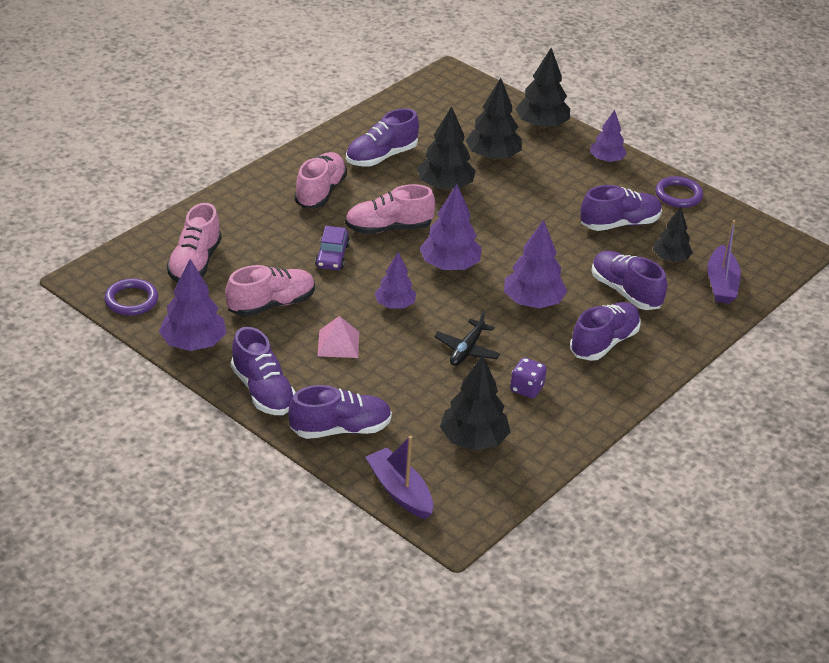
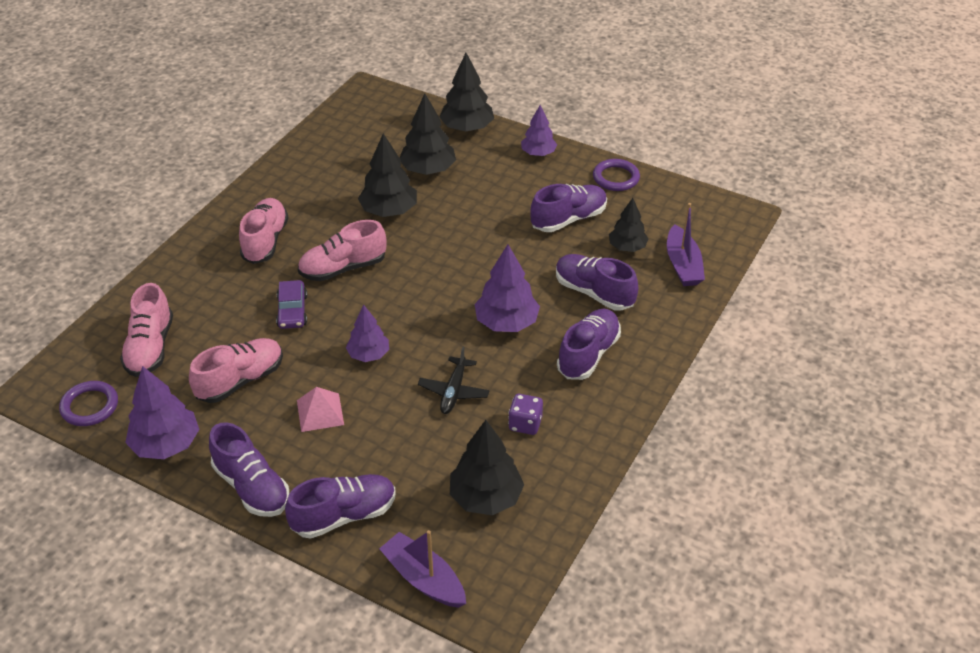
camera: 10 degrees left, 5 degrees up
(381, 156) = (318, 190): purple shoe -> none
(449, 266) = (414, 298): purple tree -> none

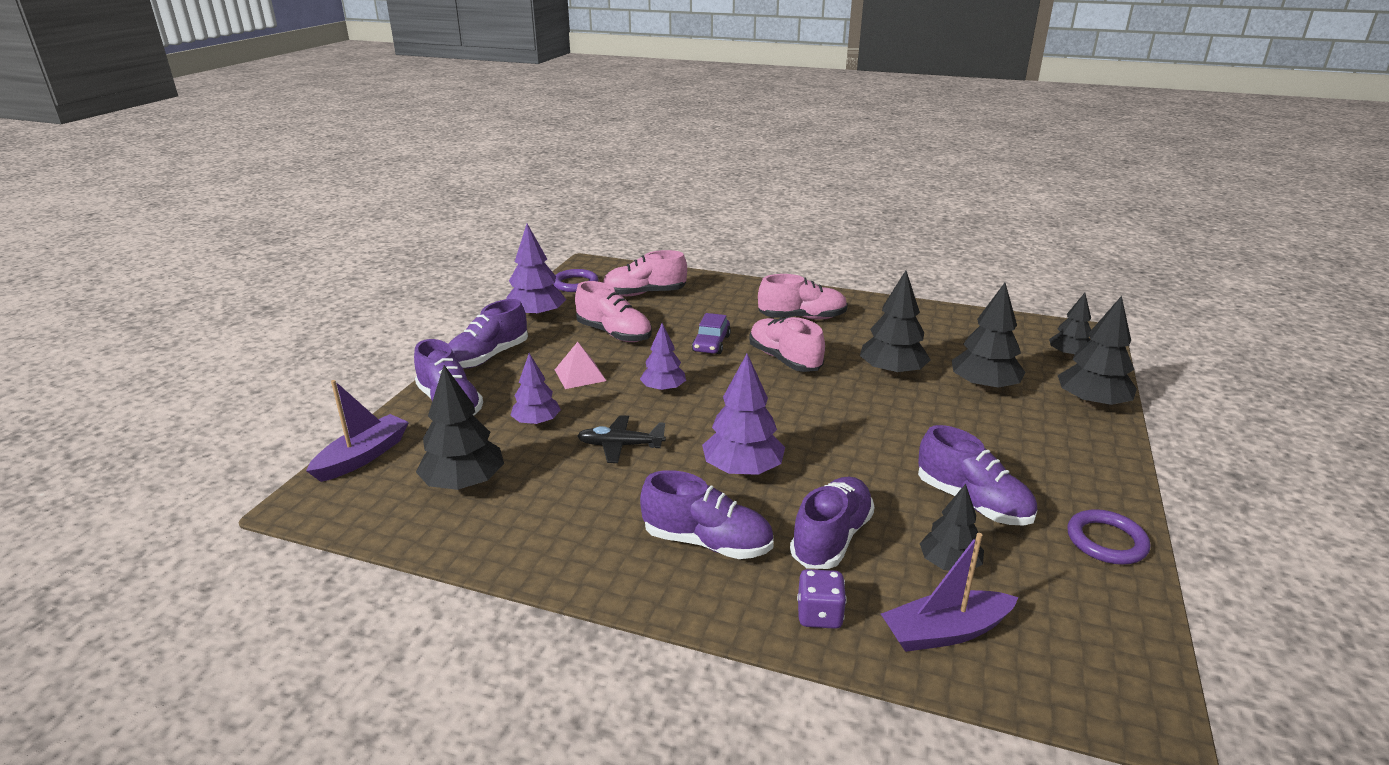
camera: 80 degrees right, 15 degrees down
(292, 311) = (711, 343): purple car -> purple car turned 60 degrees counterclockwise
(396, 113) = (1068, 356): none -> black tree
(525, 424) = (575, 500): purple dice -> purple dice (819, 615)
(538, 153) = (1094, 463): purple tree -> purple tree (536, 422)

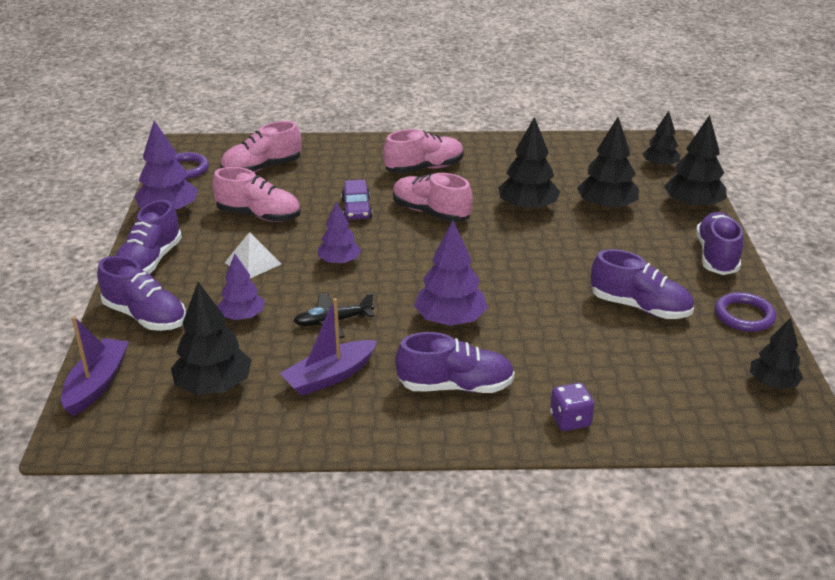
camera: 20 degrees left, 5 degrees up
(580, 375) = (252, 263): pink pyramid -> white pyramid
(831, 538) = (549, 360): purple shoe -> purple shoe (716, 256)
(945, 632) = (663, 409): purple boat -> purple boat (329, 376)
(949, 564) = (644, 359): black tree -> black tree (773, 383)

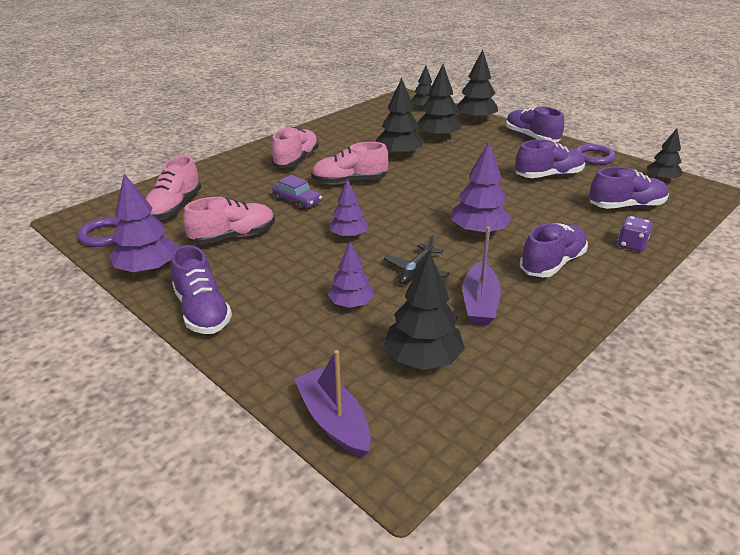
camera: 45 degrees left, 0 degrees up
(145, 316) = (276, 349): purple shoe -> purple shoe (626, 206)
(252, 263) = (289, 267): white pyramid -> none

